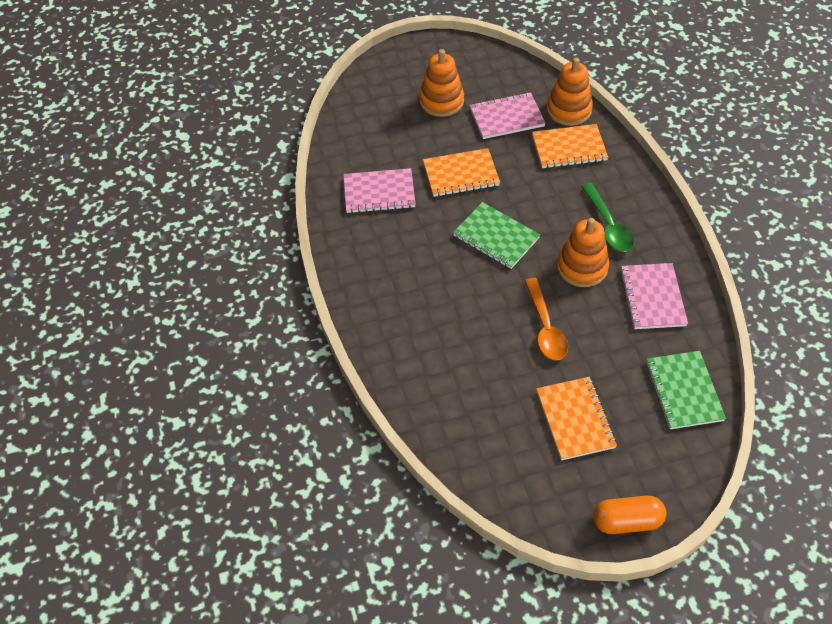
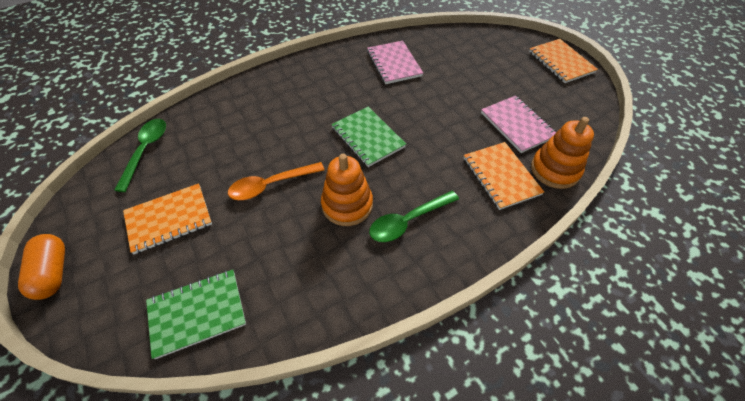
camera: 75 degrees right, 0 degrees up
(441, 101) = (512, 81): orange stacking toy -> none
(461, 174) = (432, 105): orange notebook -> orange notebook (561, 62)
(468, 450) = (146, 151): none -> green spoon
(496, 237) = (367, 137): green notebook -> green notebook turned 60 degrees counterclockwise
(652, 297) = (319, 271): pink notebook -> none

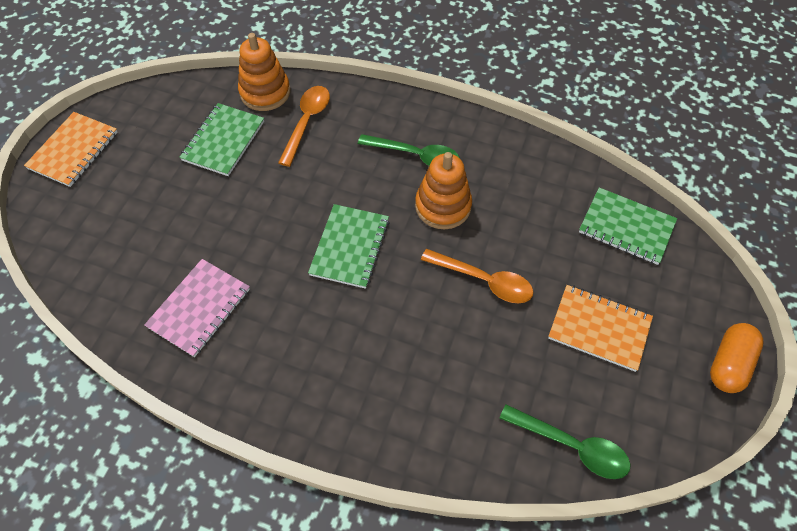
camera: 130 degrees left, 5 degrees up
(146, 151) = (571, 446): green spoon -> green spoon turned 120 degrees counterclockwise
(501, 176) = (306, 122): orange notebook -> orange spoon
(517, 125) = (223, 141): pink notebook -> green notebook

